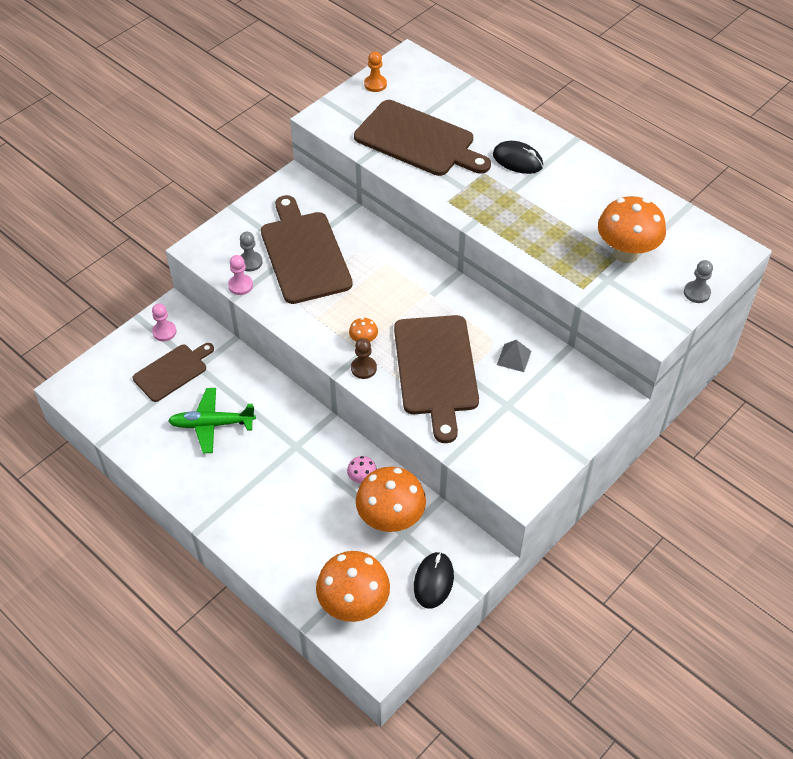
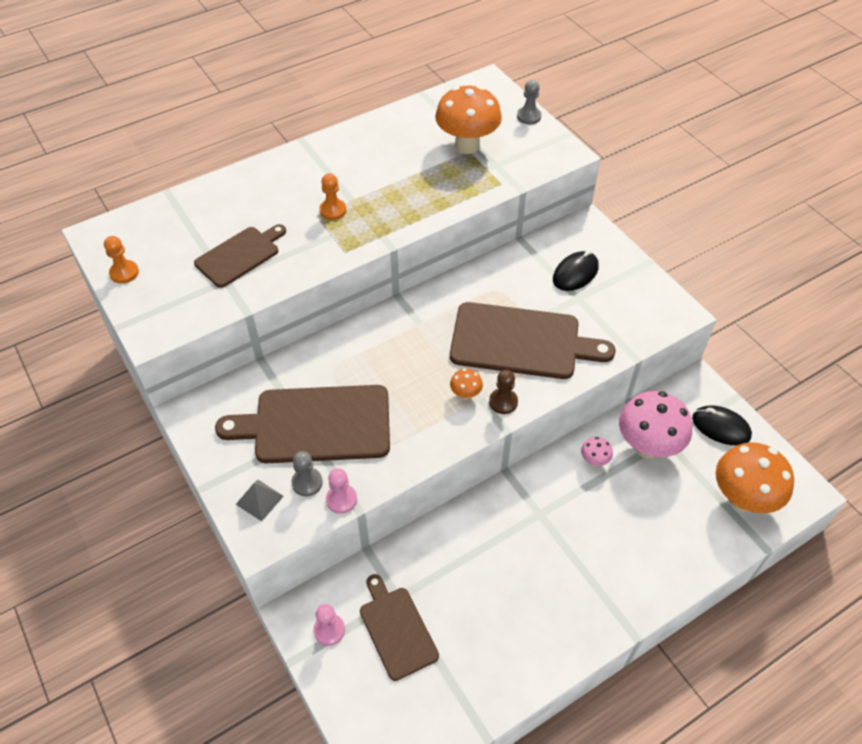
camera: 75 degrees left, 0 degrees up
(212, 424) = (489, 596): green plane -> none
(391, 520) = (647, 446): orange mushroom -> pink mushroom
(418, 140) = (240, 255): brown cutting board -> brown cutting board, size x0.59
(494, 181) = (333, 210): none -> orange pawn
(514, 358) = (522, 279): grey pyramid -> grey pyramid (259, 500)
(517, 160) = (310, 186): black mouse -> black mouse (575, 273)

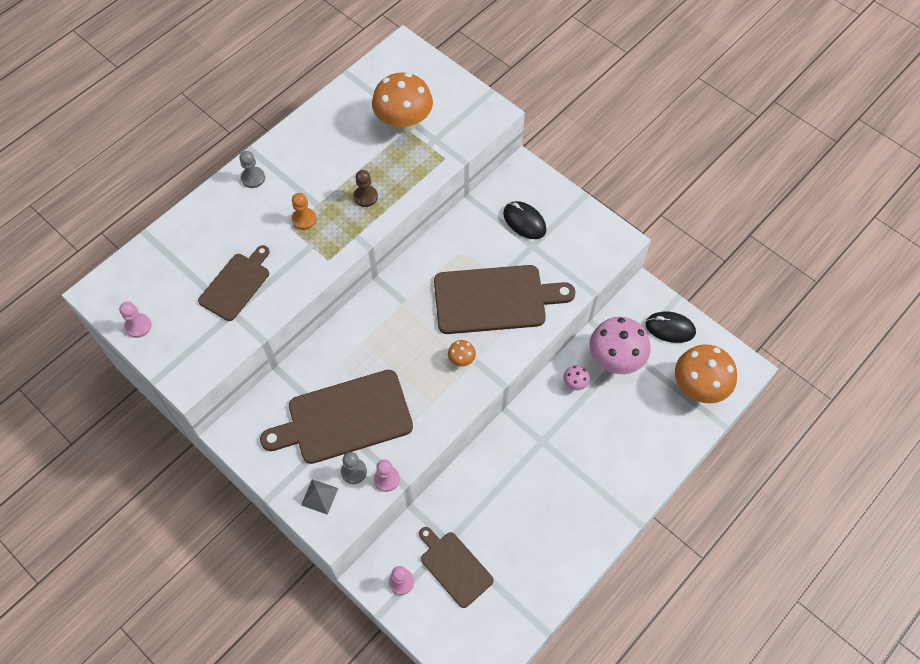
camera: 15 degrees left, 10 degrees up
(124, 273) = (138, 326): orange pawn -> pink pawn
(503, 402) = (494, 359): brown pawn -> brown pawn (365, 197)
(529, 116) = (450, 79): grey pawn -> grey pawn (253, 178)
(575, 273) = (524, 222): black mouse -> black mouse turned 75 degrees counterclockwise

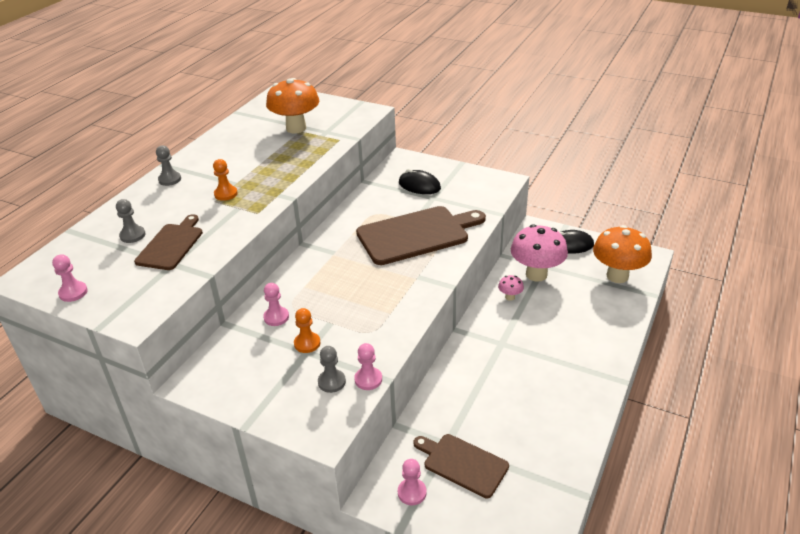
camera: 15 degrees left, 25 degrees down
(202, 259) = (132, 235): none -> grey pawn
(319, 496) = (302, 411): grey pyramid -> none
(325, 375) = (276, 317): none -> pink pawn
(344, 418) = (307, 343): brown cutting board -> orange pawn
(365, 197) = (278, 171): brown pawn -> none
(461, 360) = (405, 278): orange mushroom -> none

